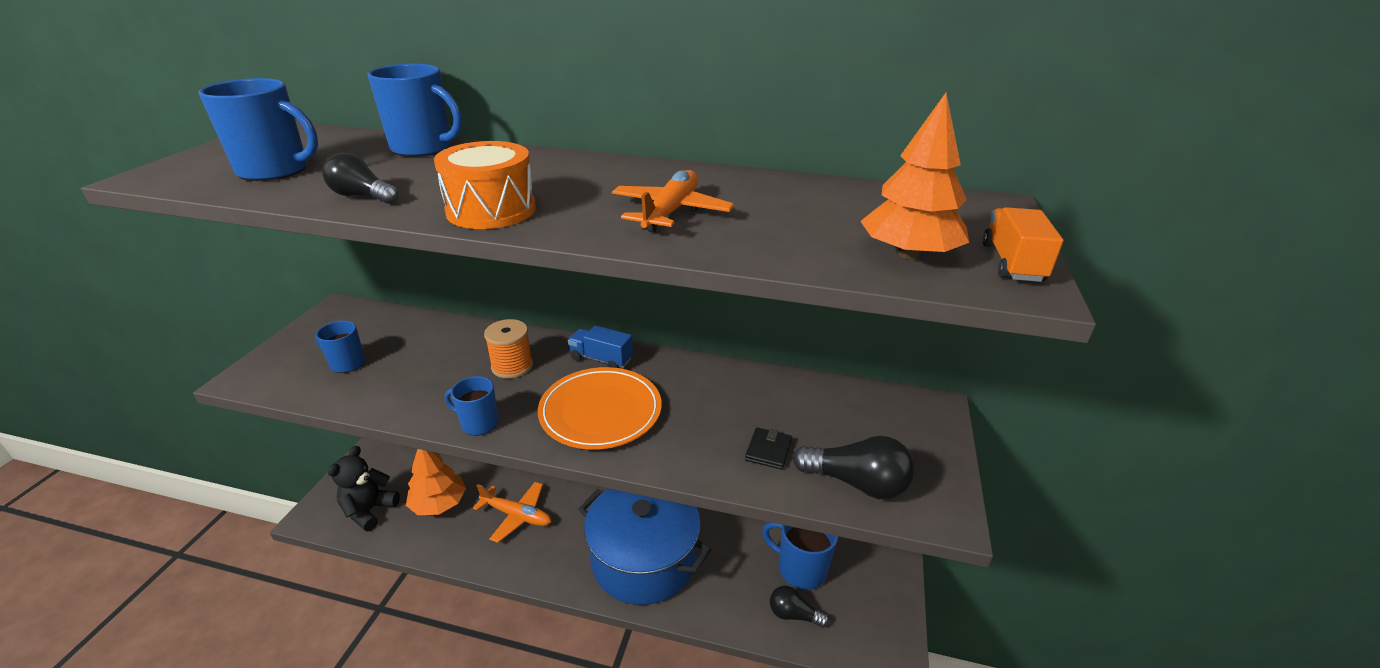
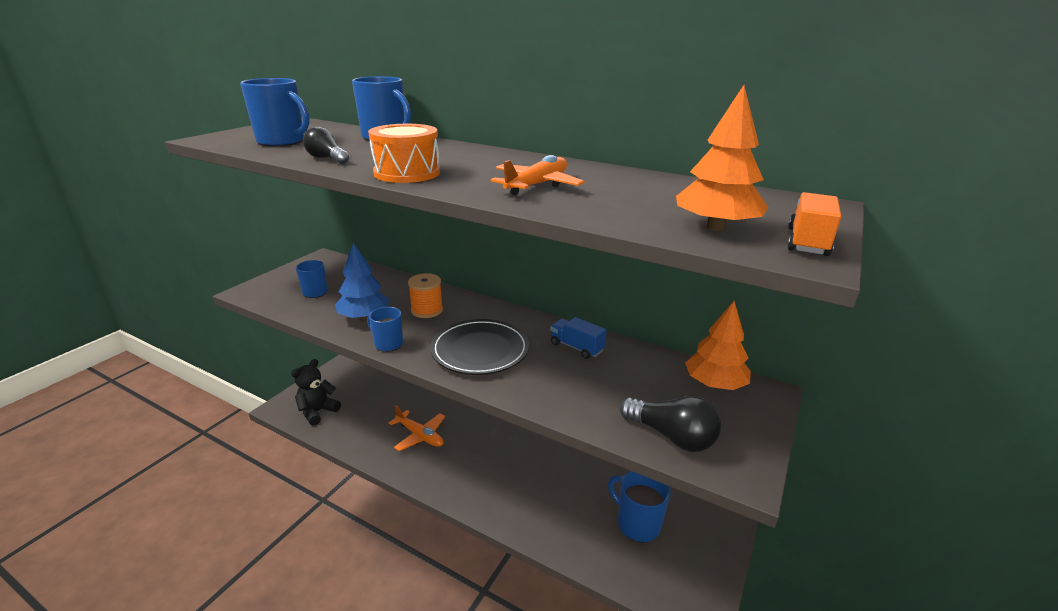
camera: 15 degrees right, 5 degrees down
(431, 389) = (364, 317): none -> blue tree
(439, 504) = (366, 416): orange tree -> orange tree (714, 384)
(600, 411) = (480, 350): orange plate -> black plate
(601, 359) = (495, 315): blue truck -> blue truck (576, 347)
(644, 559) = (507, 488): blue pot -> none
(768, 450) = (604, 399): black wallet -> none
(793, 614) = (620, 559): black light bulb -> none

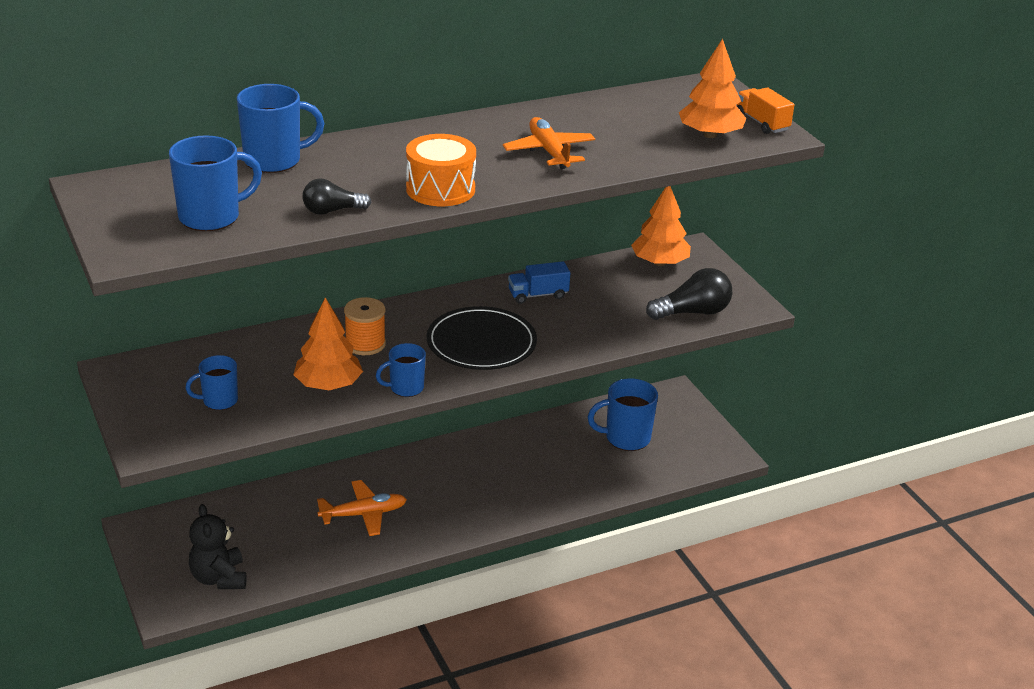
camera: 55 degrees left, 5 degrees up
(364, 317) = (328, 385): blue tree -> orange tree

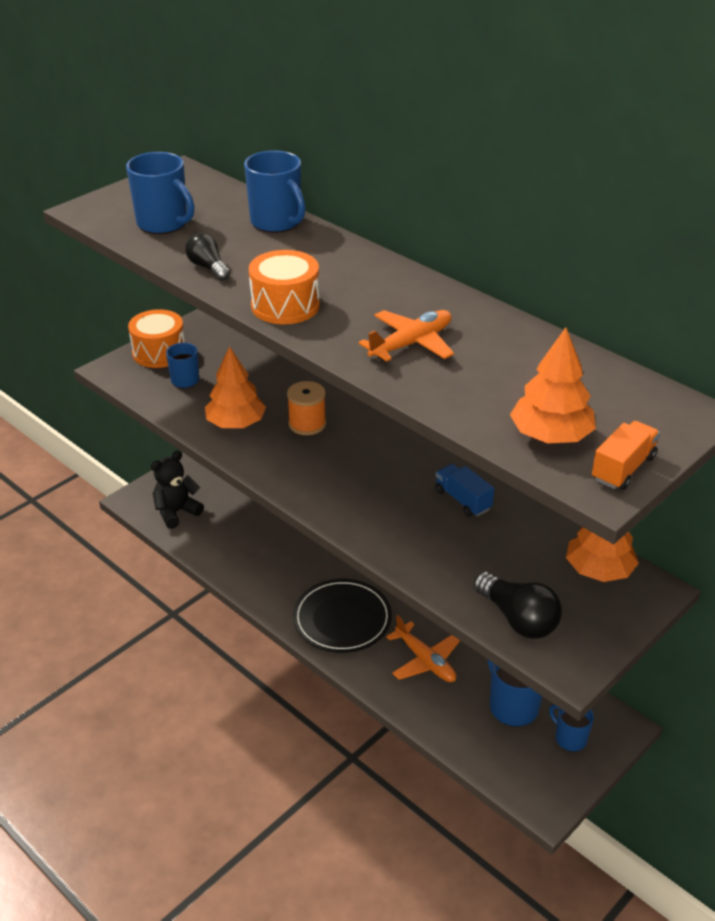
camera: 70 degrees right, 5 degrees up
(146, 407) = (159, 352): none -> orange drum
(364, 514) = (290, 562): orange plane -> orange plane (425, 661)
(405, 388) = (256, 464): blue mug -> blue mug (570, 738)
(481, 343) = (353, 487): black plate -> black plate (342, 619)

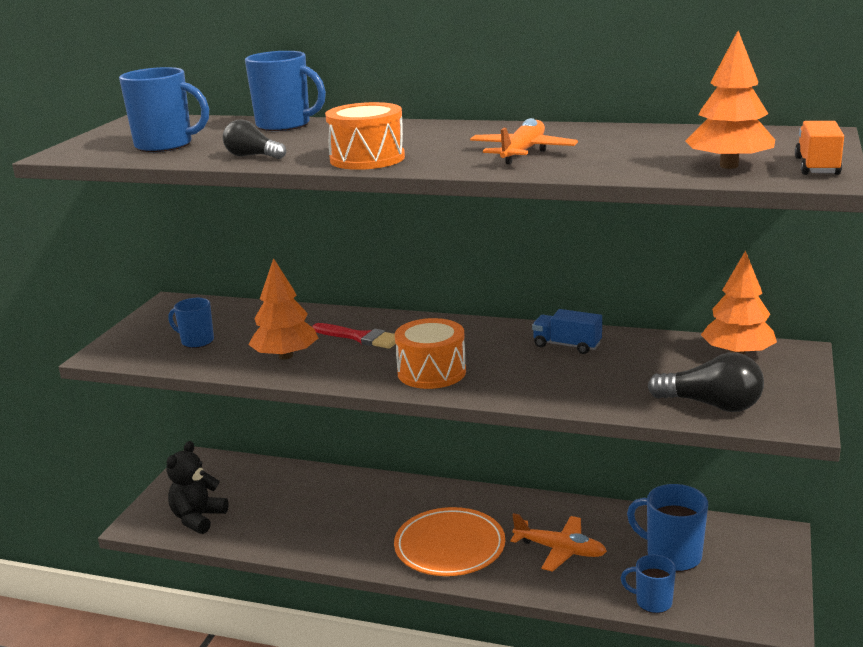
camera: 25 degrees left, 15 degrees down
(159, 352) = (148, 330): orange drum -> orange drum (431, 372)
(307, 424) = (360, 337): orange spool -> red brush
(342, 619) = (449, 546): black plate -> orange plate
(570, 738) = (744, 560): blue mug -> blue mug (652, 602)

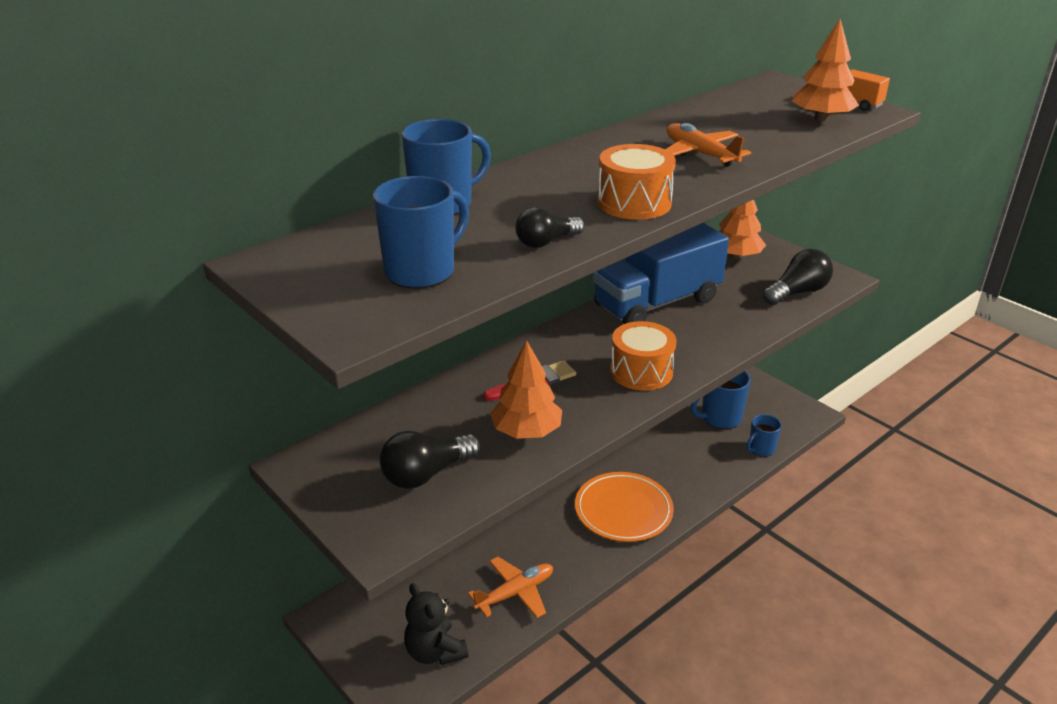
camera: 60 degrees left, 10 degrees up
(196, 341) = (426, 474): blue mug -> black light bulb
(560, 550) = (674, 460): orange plane -> orange plane (515, 593)
(567, 345) = (657, 303): blue truck -> blue truck, size x2.34

